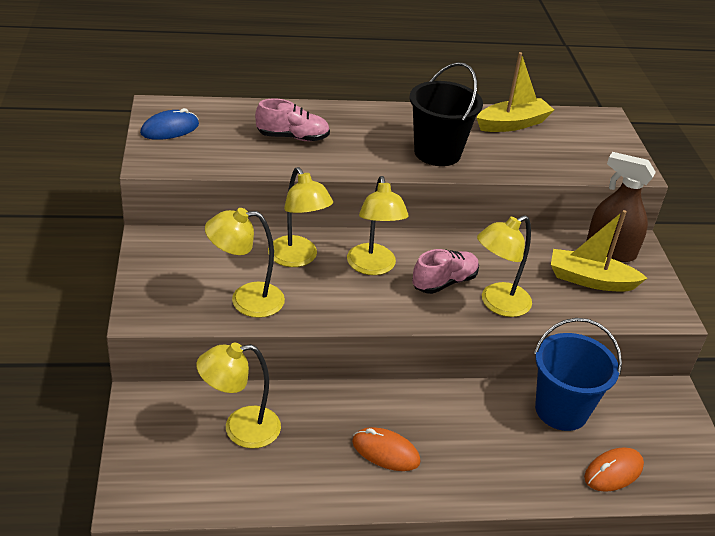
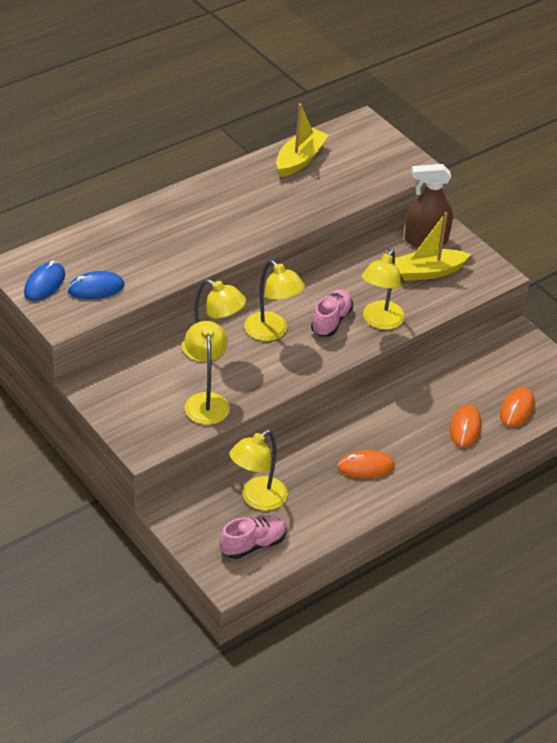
camera: 30 degrees left, 5 degrees up
(211, 149) = (96, 288): none -> blue mouse
(246, 300) = (206, 401): yellow lamp -> yellow lamp turned 120 degrees clockwise
(293, 137) = (147, 248): pink shoe -> pink shoe (253, 544)
(437, 153) = (266, 214): black bucket -> none
(534, 464) = (465, 428): none -> orange mouse
(561, 410) = (457, 382): blue bucket -> none

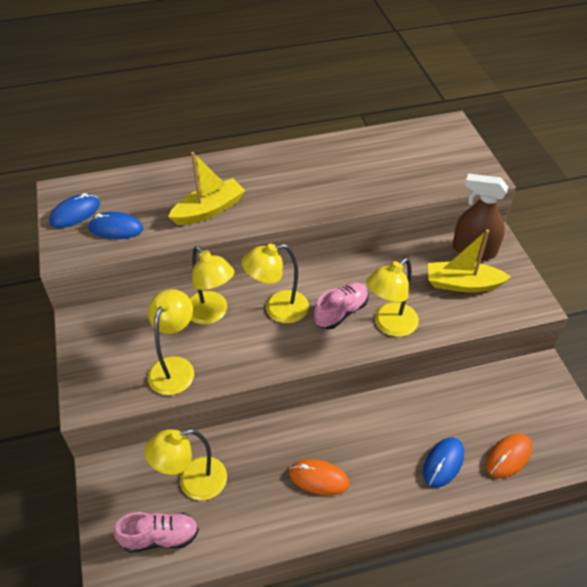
camera: 25 degrees right, 5 degrees up
(272, 332) = (277, 309): yellow lamp -> yellow lamp turned 90 degrees clockwise
(300, 160) = (373, 147): yellow boat -> yellow boat (209, 210)
(465, 428) = (443, 463): orange mouse -> blue mouse

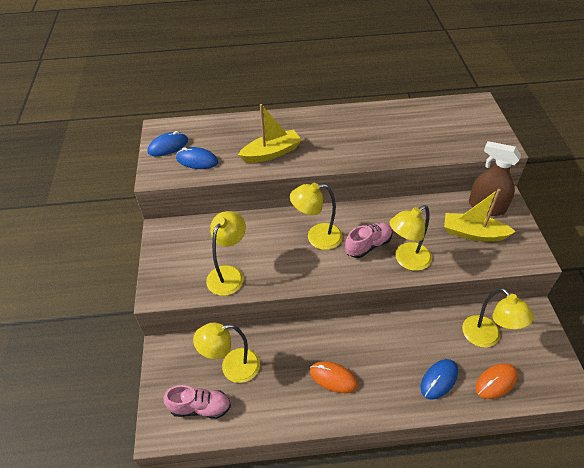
camera: 10 degrees right, 0 degrees up
(211, 314) = (263, 235): yellow lamp -> yellow lamp (486, 338)

